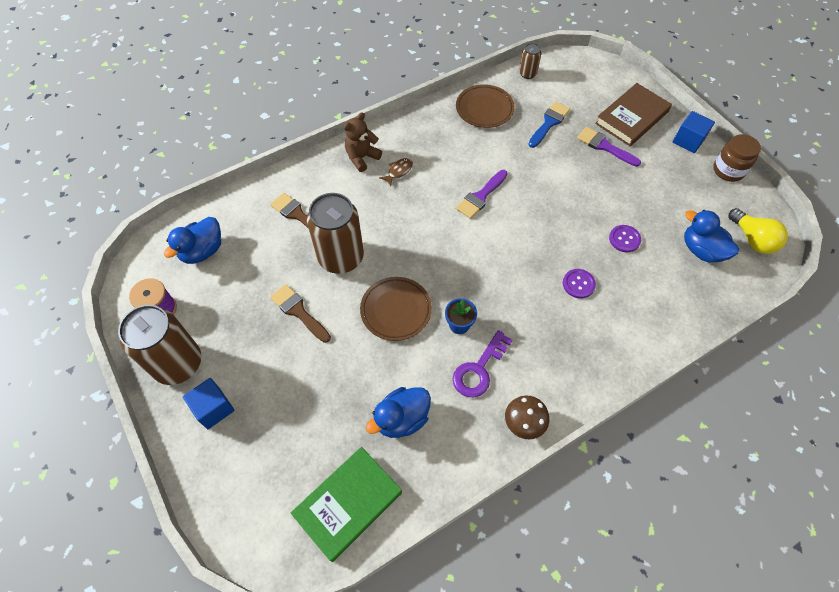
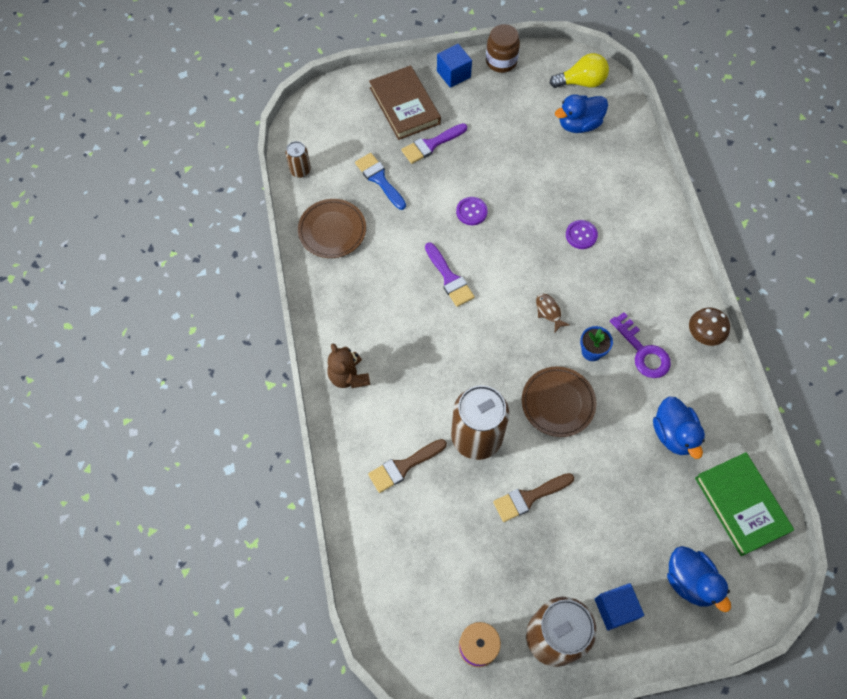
camera: 70 degrees left, 5 degrees up
(202, 251) = (415, 584): blue duck -> blue duck (690, 581)
(398, 171) = (384, 345): brown fish -> brown fish (549, 311)
(624, 239) = (546, 177): purple button -> purple button (471, 212)

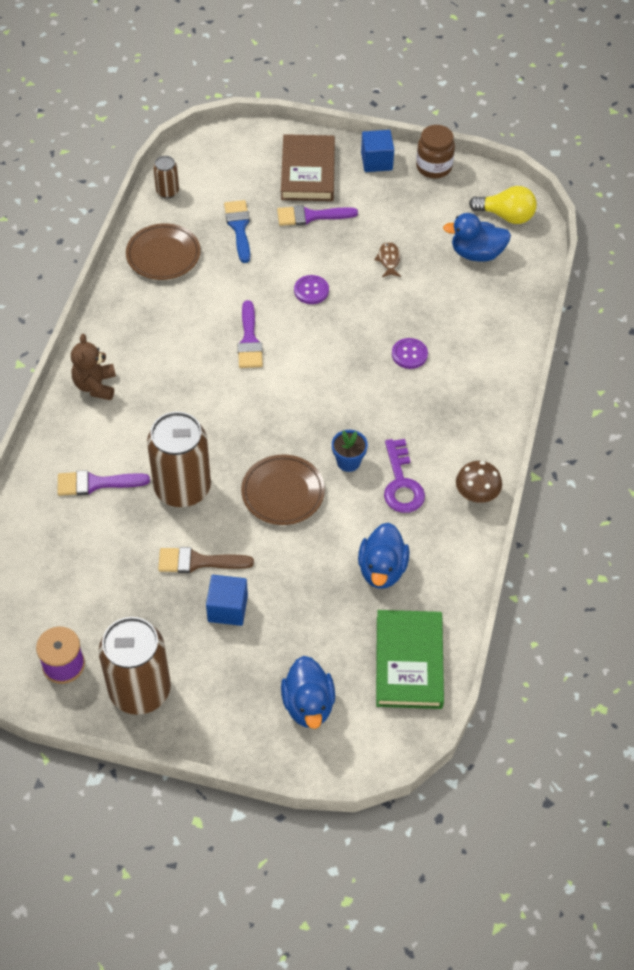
camera: 25 degrees right, 10 degrees down
(403, 466) = (96, 483): brown brush -> purple brush
(549, 311) = (329, 409): brown fish -> brown fish (389, 260)
(615, 609) = (217, 694): blue cube -> blue cube (227, 608)

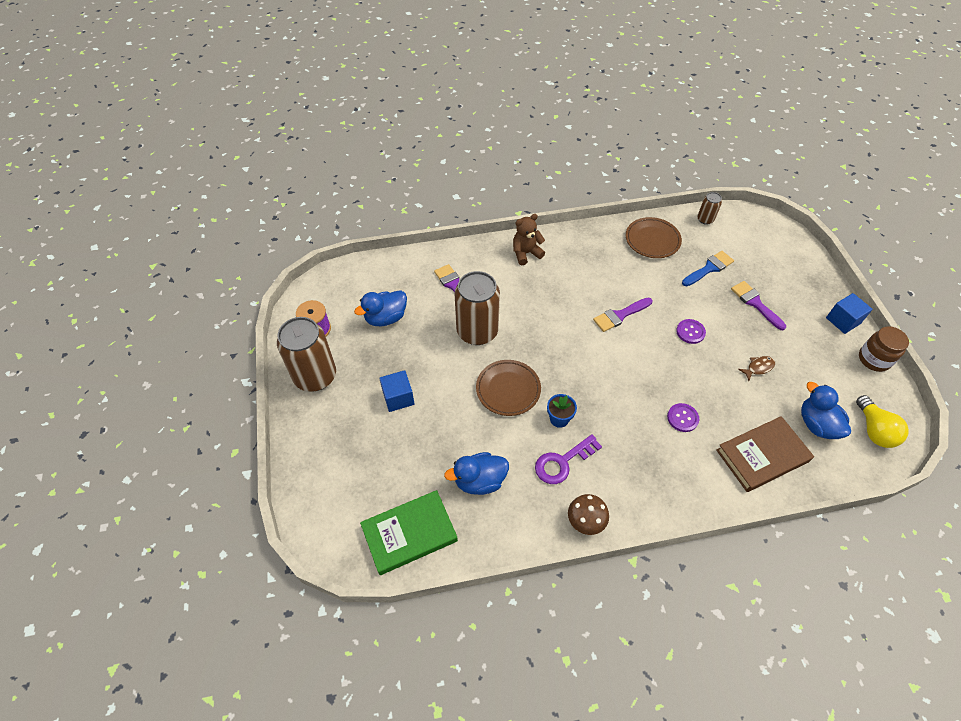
camera: 65 degrees right, 0 degrees up
(198, 562) = (426, 365): brown brush -> none
(308, 172) = (793, 285): brown book -> brown book (762, 456)
(308, 705) = (345, 480): blue duck -> blue duck (386, 318)

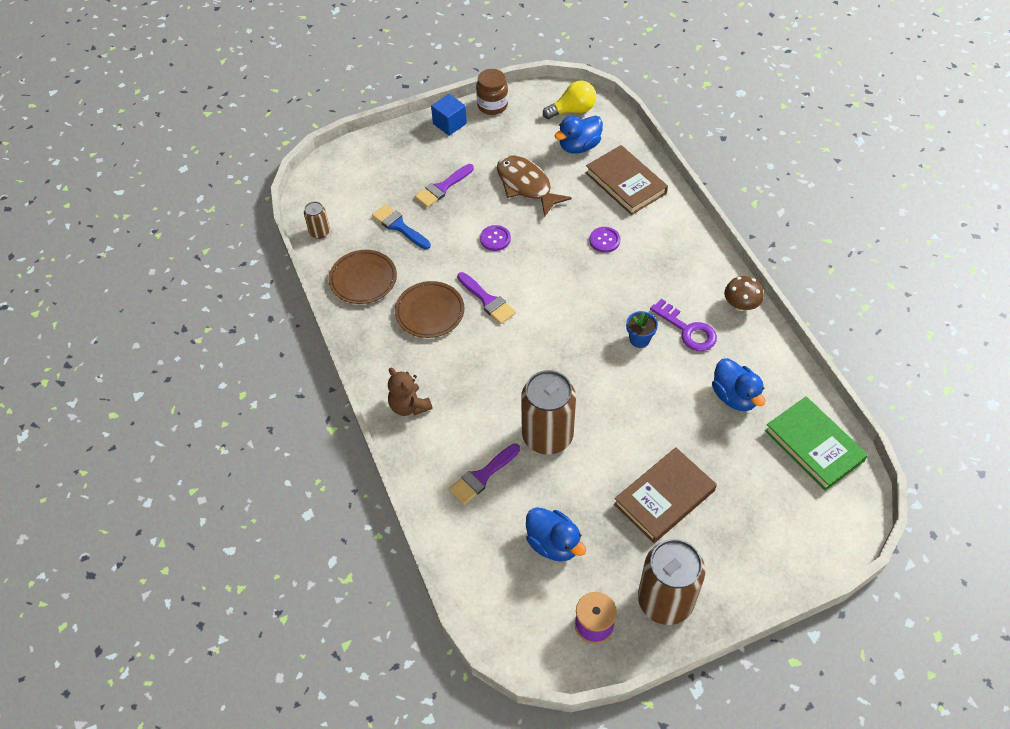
camera: 100 degrees left, 0 degrees up
(398, 398) = (664, 497): blue cube -> brown book
(508, 389) = (618, 390): brown plate -> brown plate (430, 312)
(758, 367) = (526, 185): brown fish -> brown fish, size x2.18

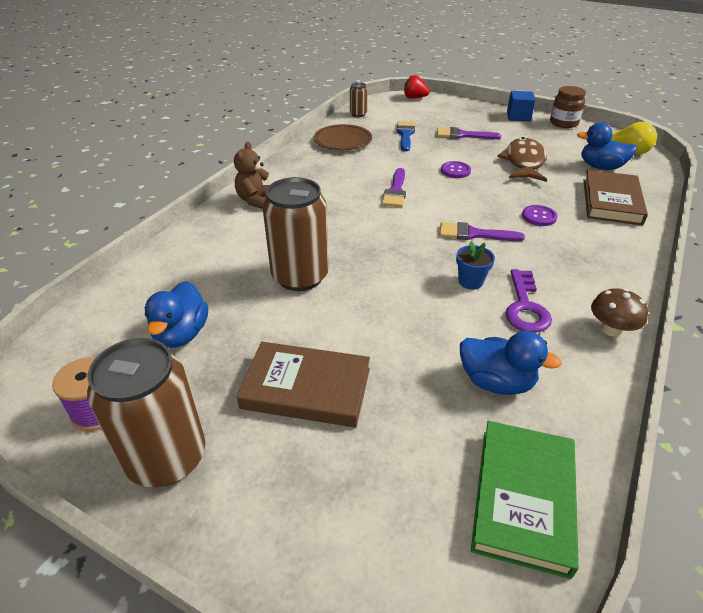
camera: 50 degrees right, 15 degrees down
(331, 165) = (414, 98): none -> red strawberry
(430, 312) = (351, 174): brown plate -> none
(482, 476) = (221, 261): purple brush -> purple brush (474, 234)
(734, 396) = (496, 382): blue duck -> blue duck turned 90 degrees counterclockwise

